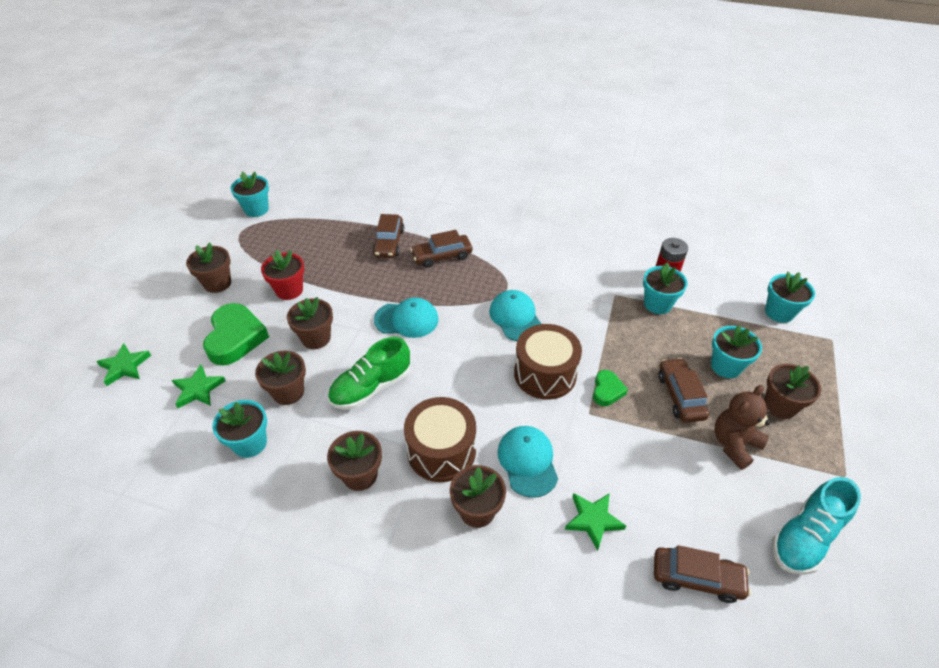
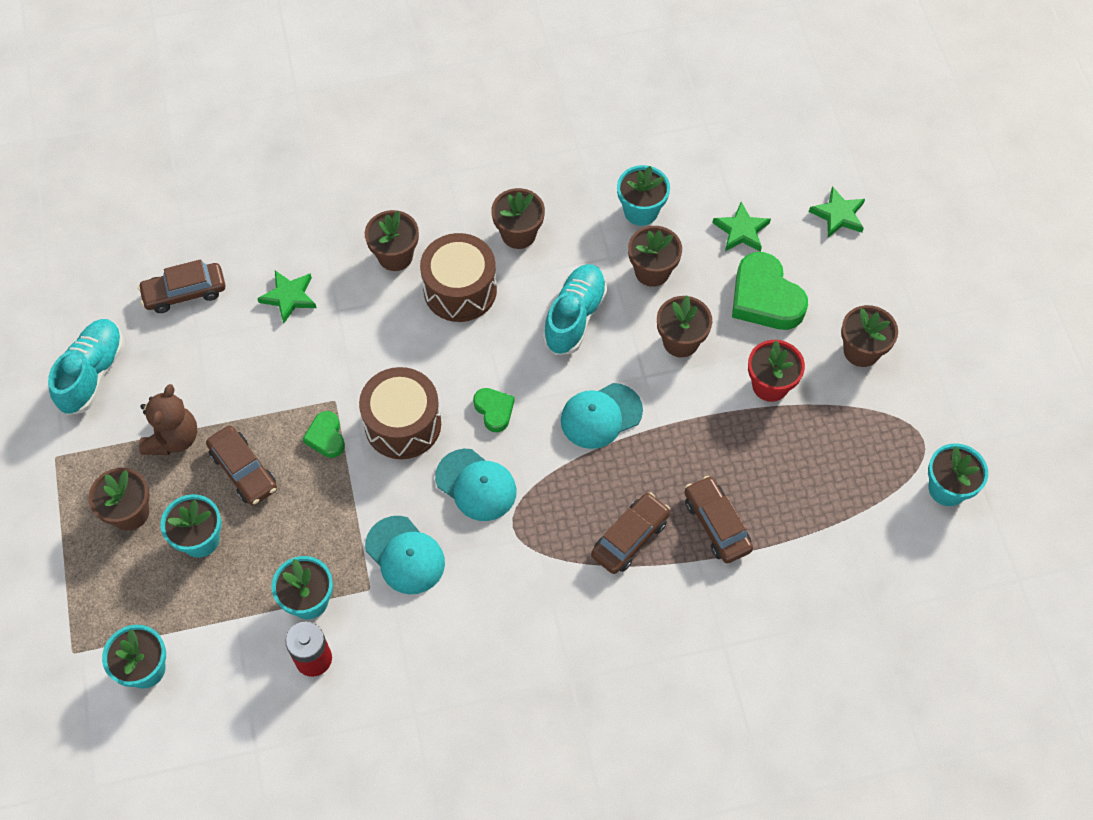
camera: 150 degrees right, 15 degrees up
(371, 387) = (574, 317): green shoe -> turquoise shoe
(474, 354) = (494, 410): none -> green heart
(527, 461) = (373, 320): turquoise cap -> turquoise cap (405, 555)

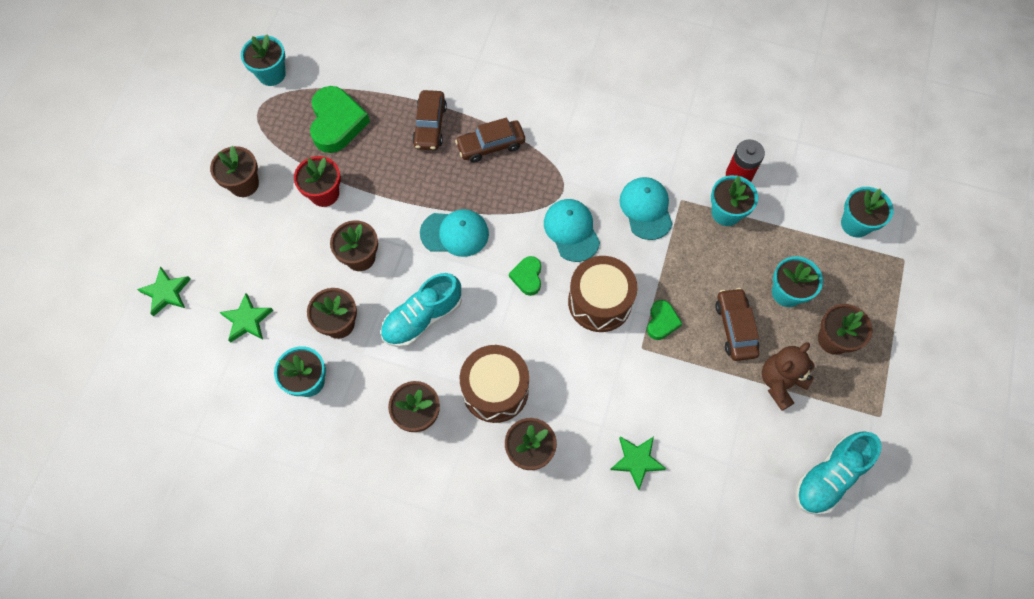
camera: 150 degrees left, 5 degrees up
(185, 293) = (724, 515): brown car -> none
(765, 298) = (275, 257): green heart -> green heart (337, 123)

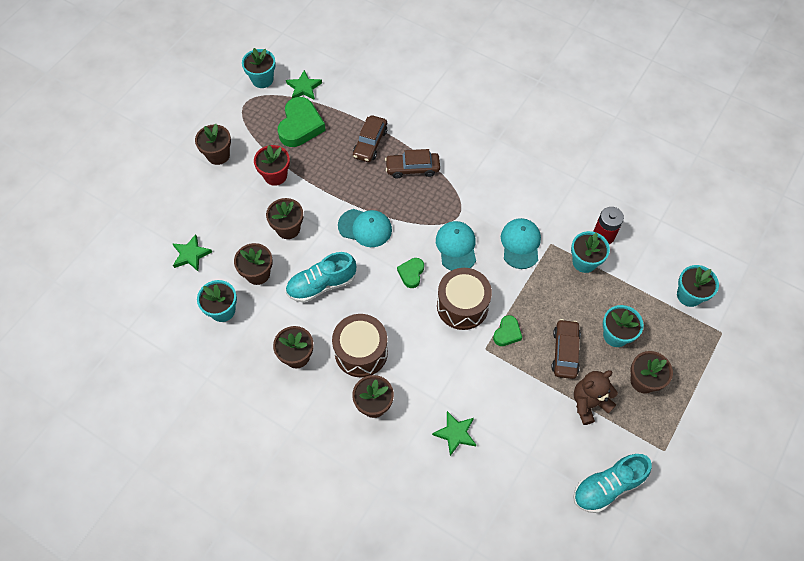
camera: 15 degrees right, 5 degrees down
(166, 293) = (138, 221): green star -> green star (304, 88)

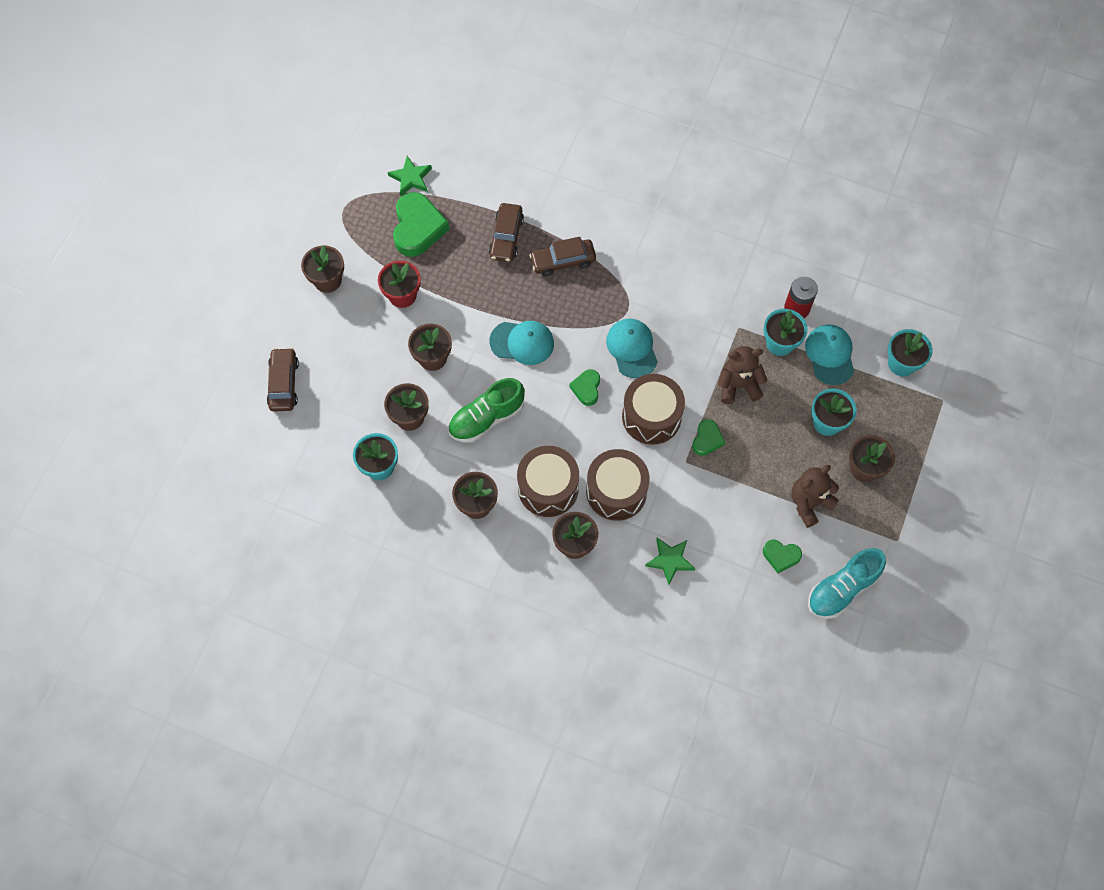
camera: 10 degrees left, 5 degrees up
(191, 254) = (326, 407): green star -> none
(262, 79) = (357, 175): turquoise flower pot -> none
(321, 285) = (486, 418): turquoise shoe -> green shoe
(419, 365) = (616, 491): none -> brown drum
(520, 244) = (704, 333): turquoise cap -> turquoise cap (830, 355)
(542, 291) = (738, 385): none -> brown teddy bear
(556, 447) = (781, 556): none -> green heart
(565, 352) = (774, 450): brown car -> brown car (284, 383)

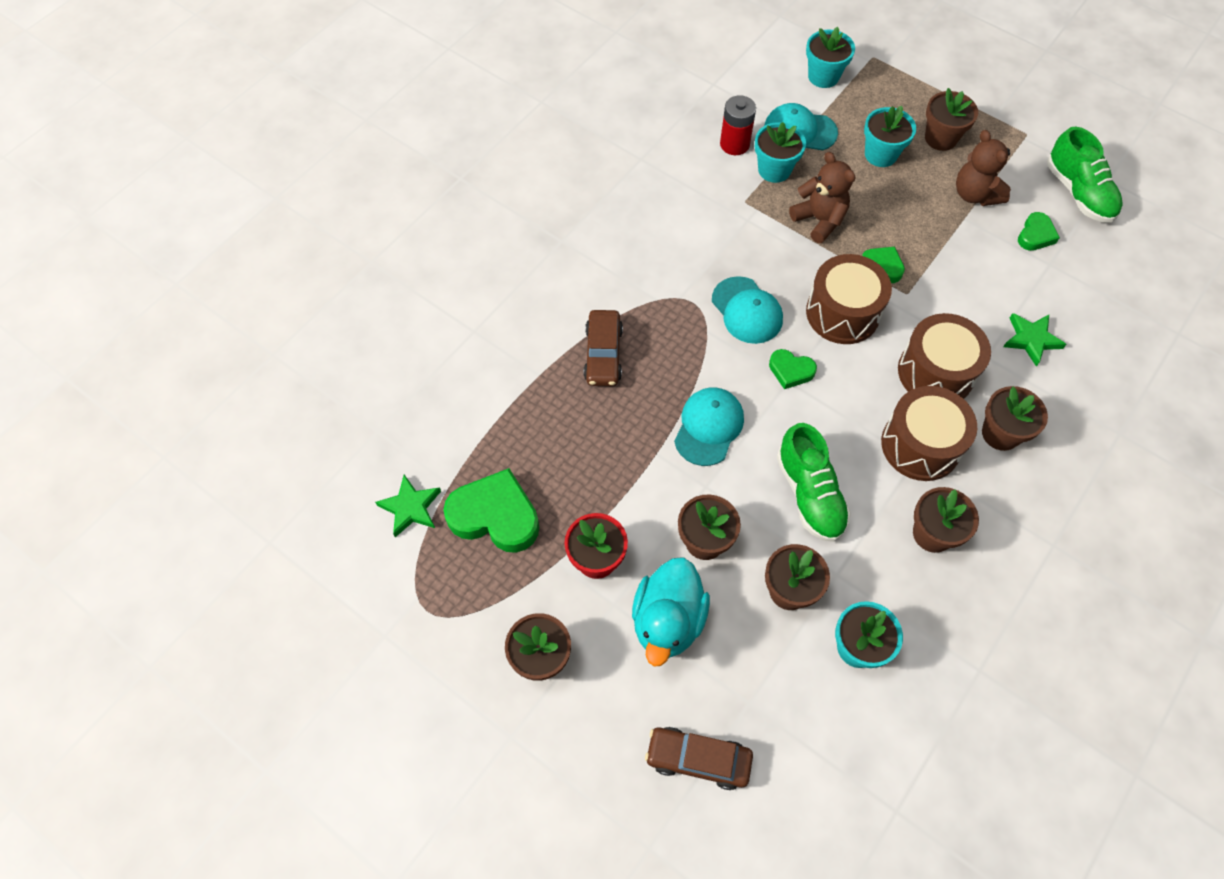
camera: 75 degrees left, 5 degrees down
(370, 347) = (668, 621): none -> turquoise duck
(506, 237) = (547, 410): brown car -> none
(632, 348) = (747, 310): turquoise cap -> turquoise cap turned 120 degrees counterclockwise
(738, 385) = (819, 220): brown teddy bear -> brown teddy bear turned 135 degrees clockwise
(842, 589) = (1078, 193): turquoise shoe -> green shoe

